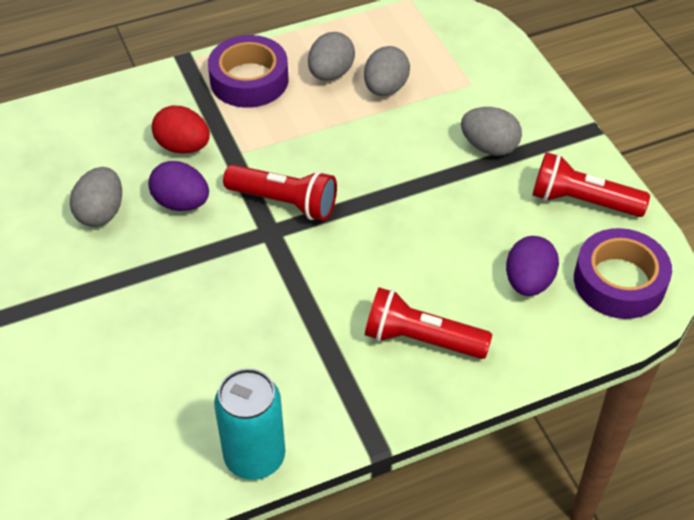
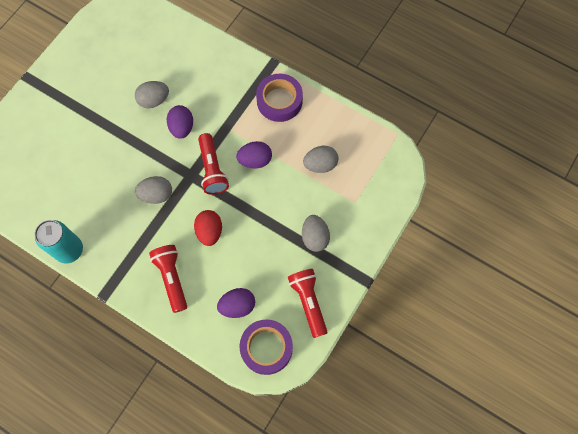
camera: 55 degrees right, 20 degrees up
(183, 146) = (216, 104): red egg -> red egg (209, 231)
(315, 149) = (255, 160): none -> purple egg
(331, 73) = (311, 133): grey egg -> grey egg (156, 195)

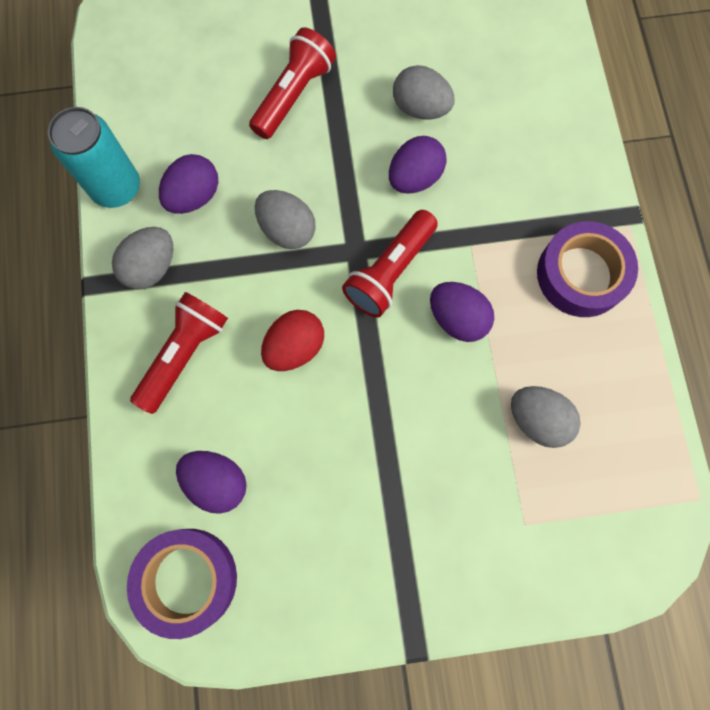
camera: 50 degrees right, 5 degrees up
(105, 220) = (194, 196): none -> purple egg
(308, 302) = (306, 585): red flashlight -> red flashlight (293, 95)
(314, 237) = (415, 509): grey egg -> grey egg (151, 267)

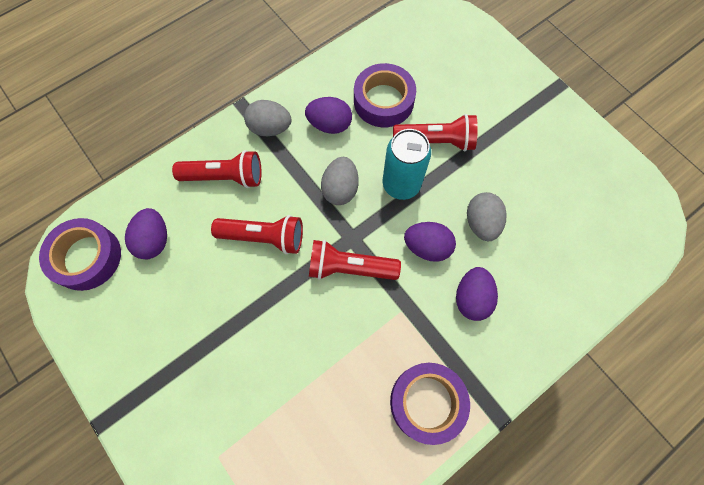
camera: 60 degrees right, 5 degrees down
(116, 188) = (309, 81): turquoise can -> turquoise can (401, 184)
(203, 120) = (383, 101): none -> purple tape
(295, 347) = (264, 237): red egg -> red flashlight
(457, 319) = (342, 330): purple egg -> purple egg (472, 298)
(537, 419) = (298, 426): grey egg -> none

